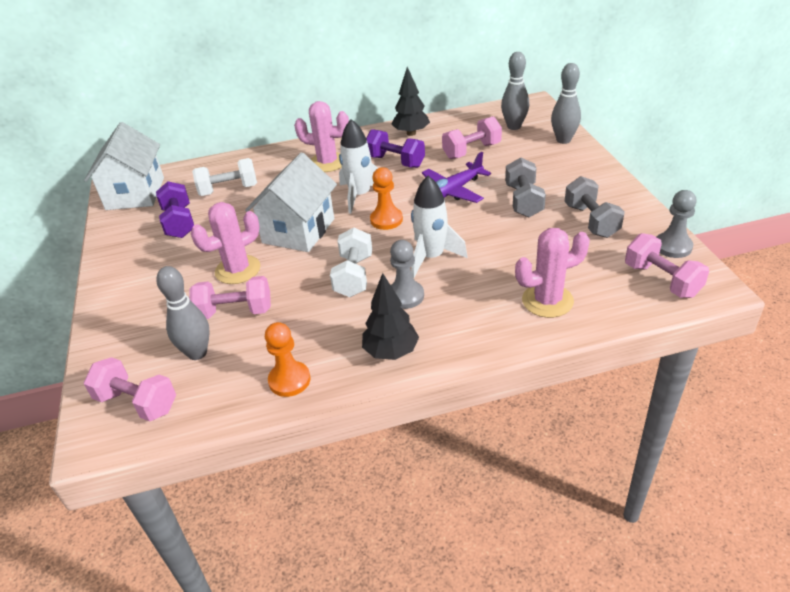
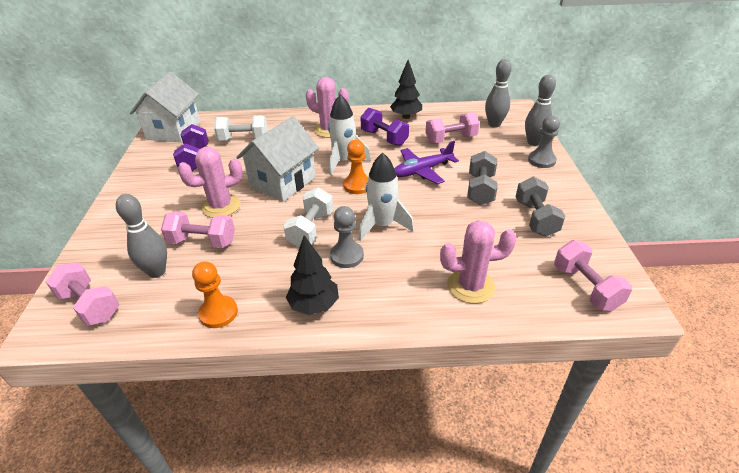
camera: 10 degrees right, 0 degrees up
(673, 246) = (606, 257): grey pawn -> grey pawn (541, 160)

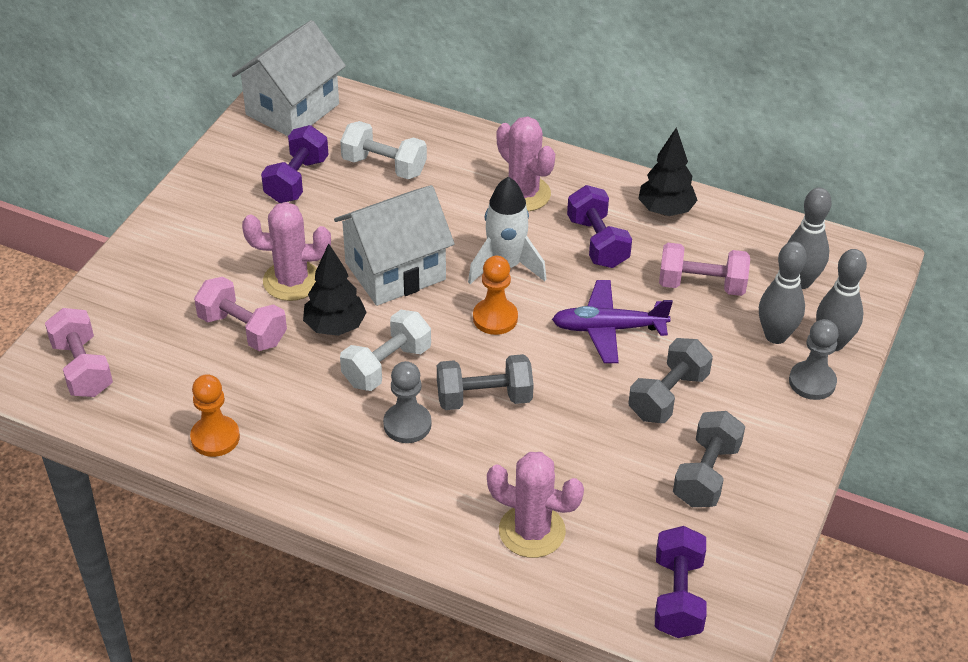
camera: 25 degrees right, 5 degrees up
(157, 271) = (171, 352): grey bowling pin -> grey bowling pin (776, 336)
(314, 305) = (326, 474): black tree -> black tree (335, 327)
(382, 225) = (484, 398): white rocket -> grey dumbbell
(585, 287) = (678, 597): pink dumbbell -> purple dumbbell

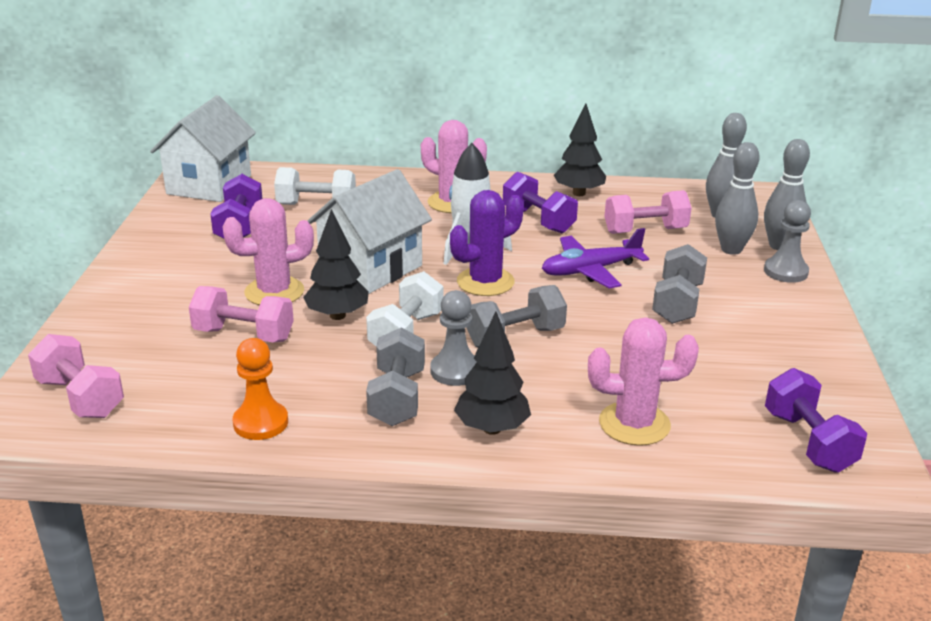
camera: 20 degrees left, 15 degrees down
(404, 500) = (492, 428): none -> black tree
(495, 318) = (485, 282): orange pawn -> purple cactus
(706, 474) = (755, 348): grey dumbbell -> grey dumbbell (397, 398)

